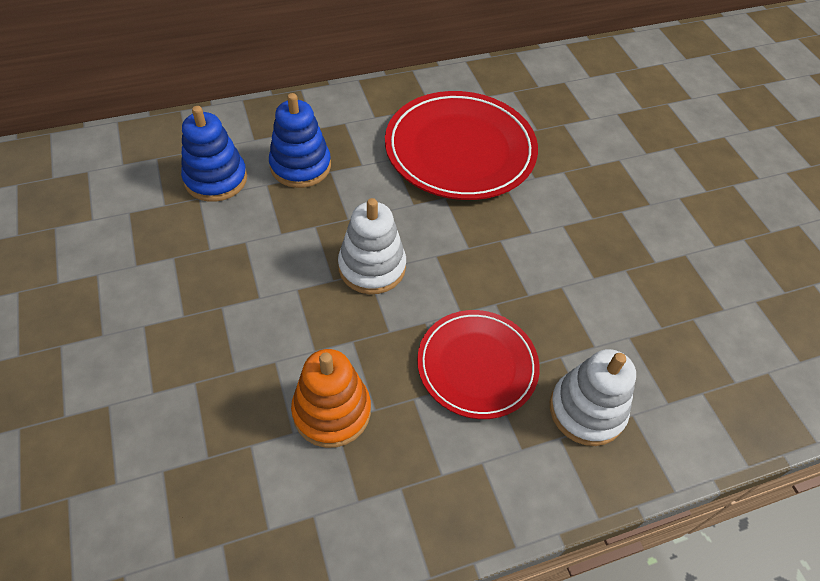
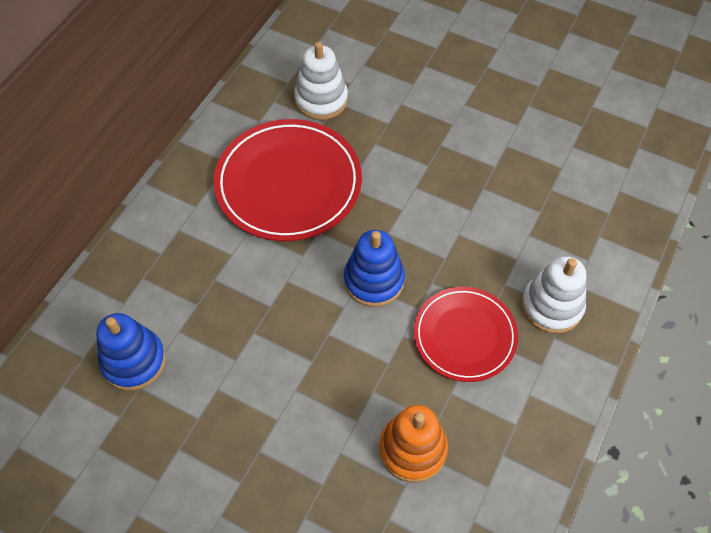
camera: 40 degrees left, 5 degrees up
(300, 166) = (187, 294): blue stacking toy -> blue stacking toy (374, 280)
(372, 267) = (327, 328): white stacking toy -> white stacking toy (321, 100)

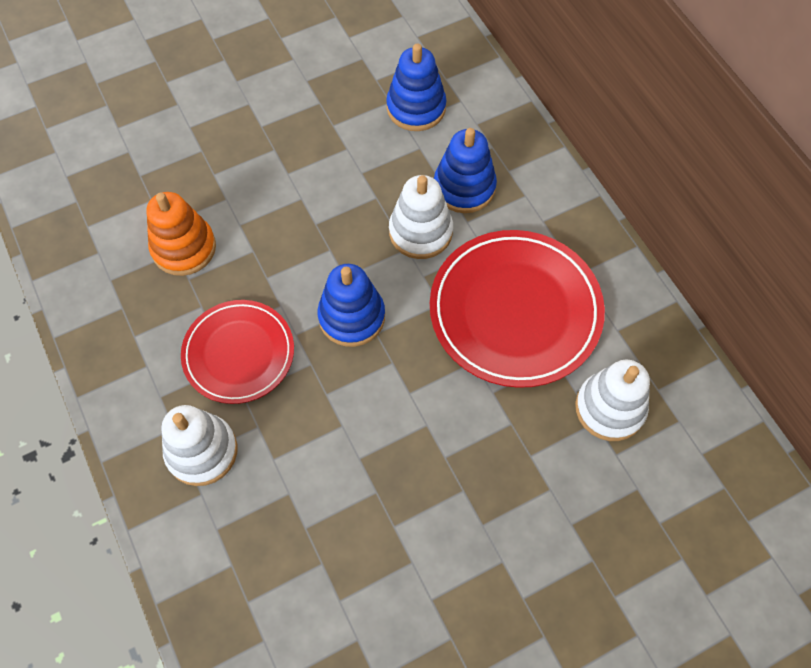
camera: 125 degrees right, 5 degrees up
(199, 275) = (464, 187): none -> blue stacking toy
(264, 280) = (420, 232): none -> white stacking toy

